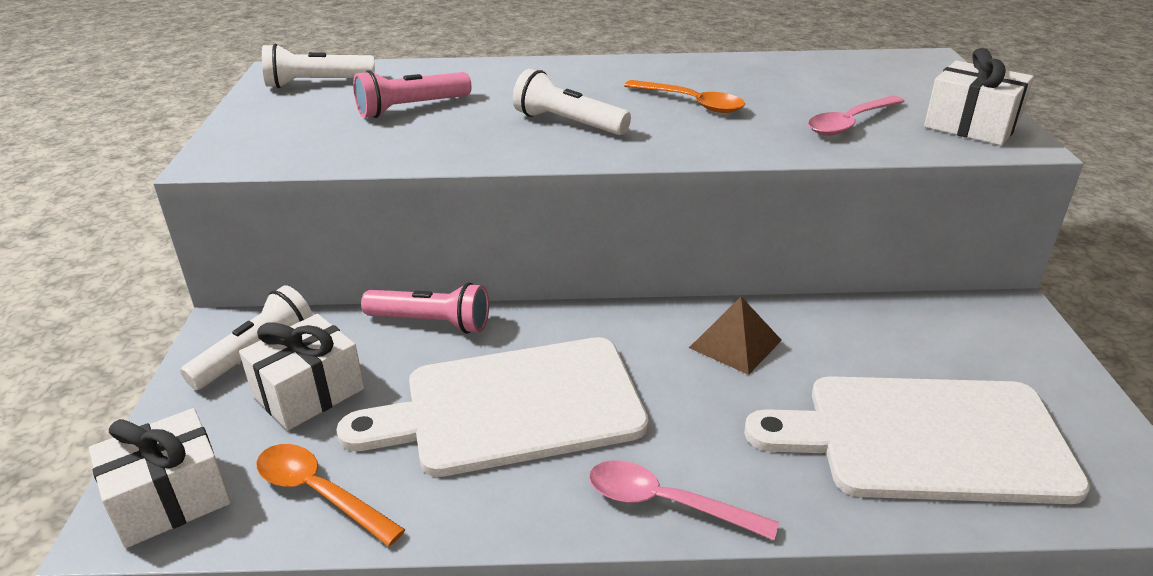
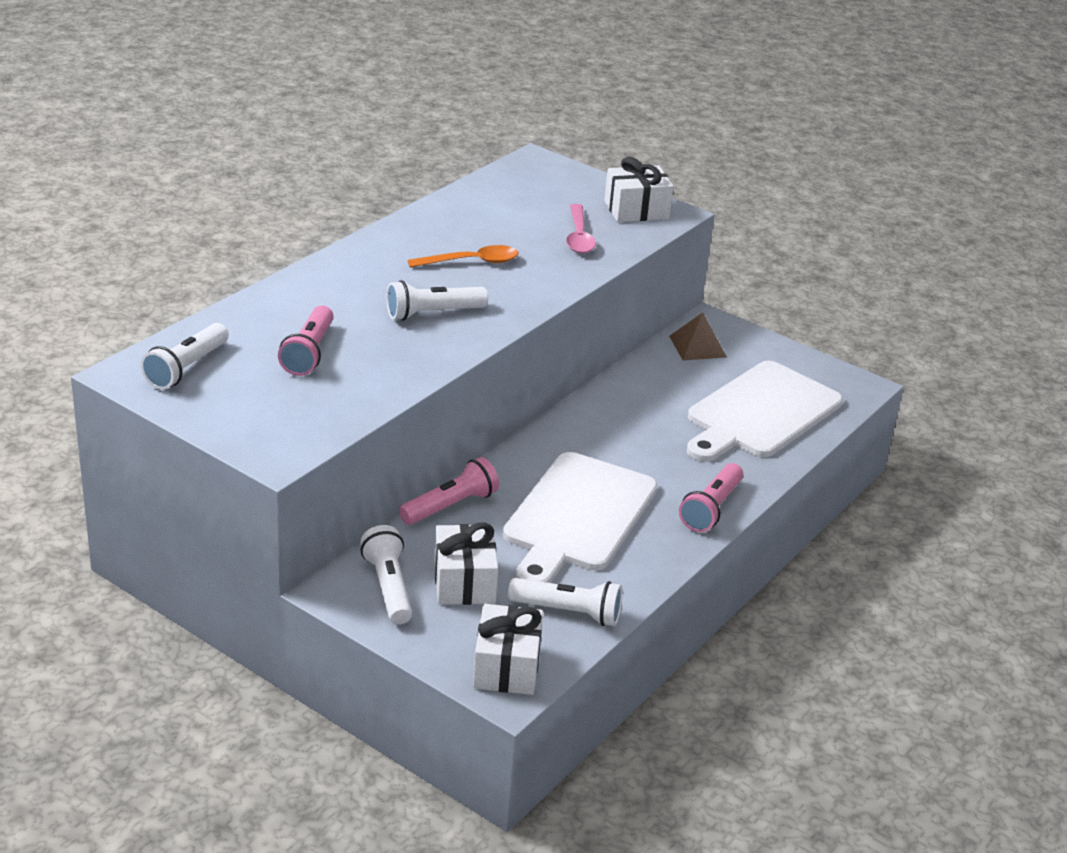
camera: 55 degrees left, 0 degrees up
(319, 493) = (568, 612): orange spoon -> white flashlight
(666, 503) = (711, 509): pink spoon -> pink flashlight
(735, 343) = (621, 417): brown pyramid -> brown pyramid (697, 346)

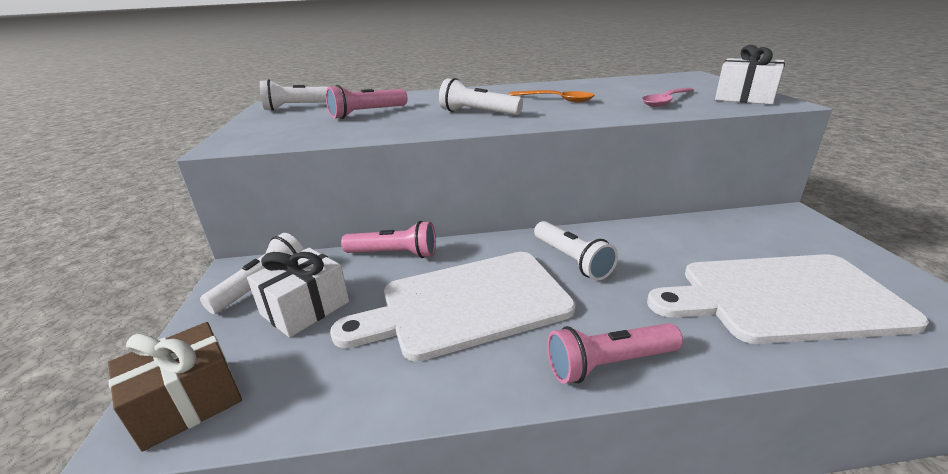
camera: 50 degrees right, 5 degrees down
(507, 667) = (188, 402): white gift -> brown gift
(568, 612) = (319, 384): white flashlight -> white flashlight (571, 260)
(697, 346) = (760, 226): brown pyramid -> none

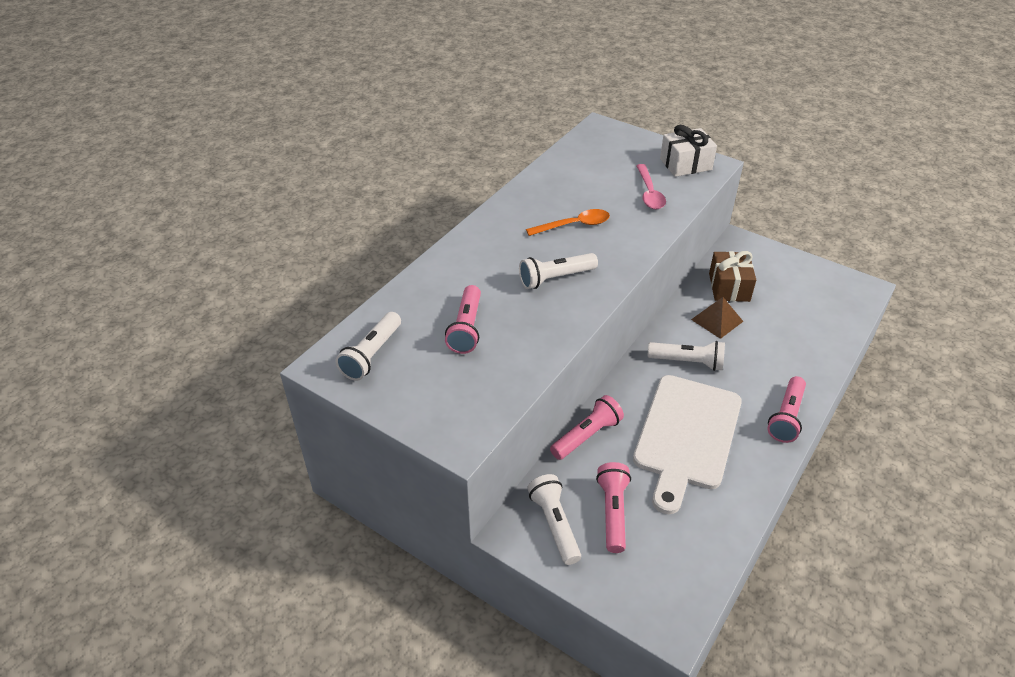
camera: 50 degrees left, 15 degrees up
(188, 402) = (665, 600): brown gift -> brown gift (729, 287)
(305, 308) = (613, 512): white gift -> pink flashlight
(661, 250) = (717, 320): none -> brown pyramid
(782, 298) = (799, 321): white cutting board -> none

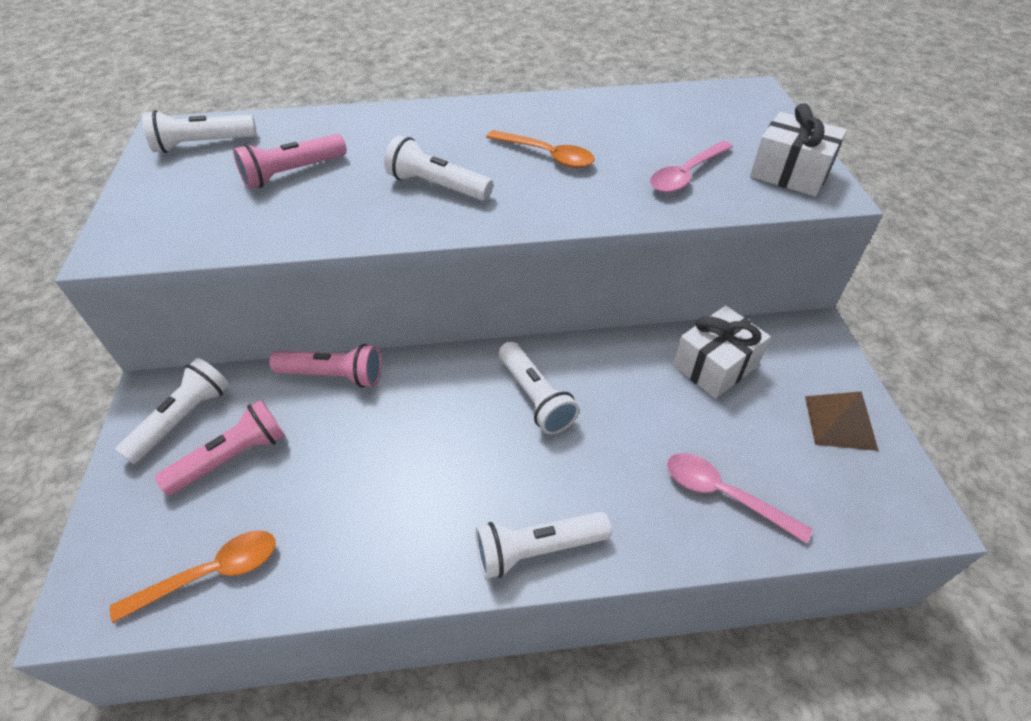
camera: 50 degrees right, 5 degrees up
(686, 436) = (407, 461): white cutting board -> none
(695, 555) = (211, 573): none -> orange spoon
(717, 320) = (640, 385): brown pyramid -> brown pyramid (840, 422)
(729, 287) = (715, 366): brown gift -> white gift
(786, 417) = (537, 549): pink flashlight -> white flashlight
(807, 337) = (723, 494): none -> pink spoon

